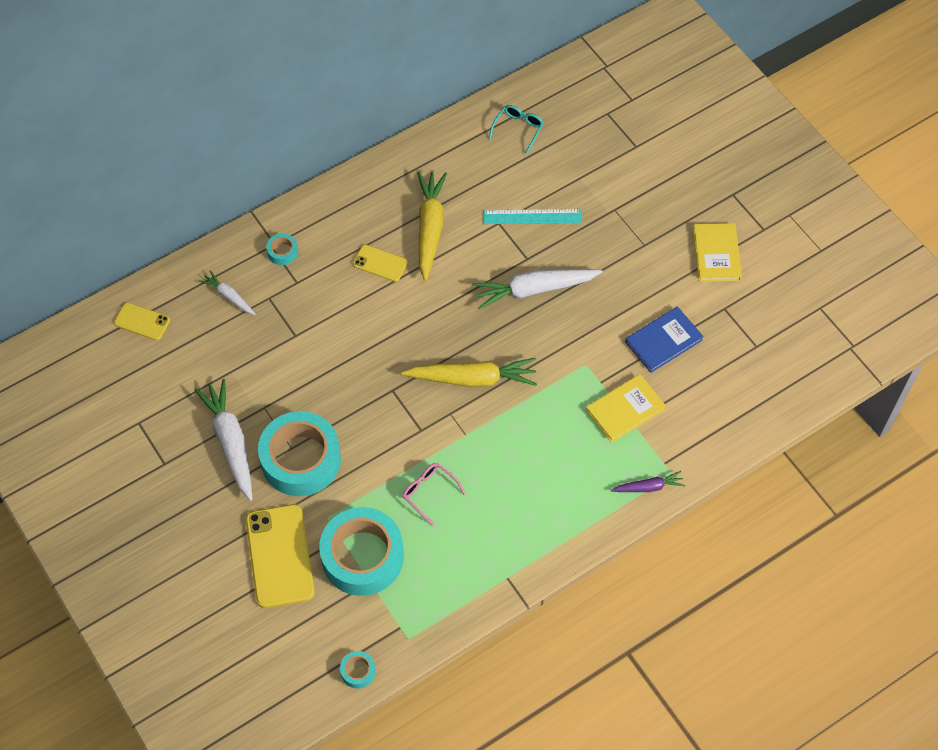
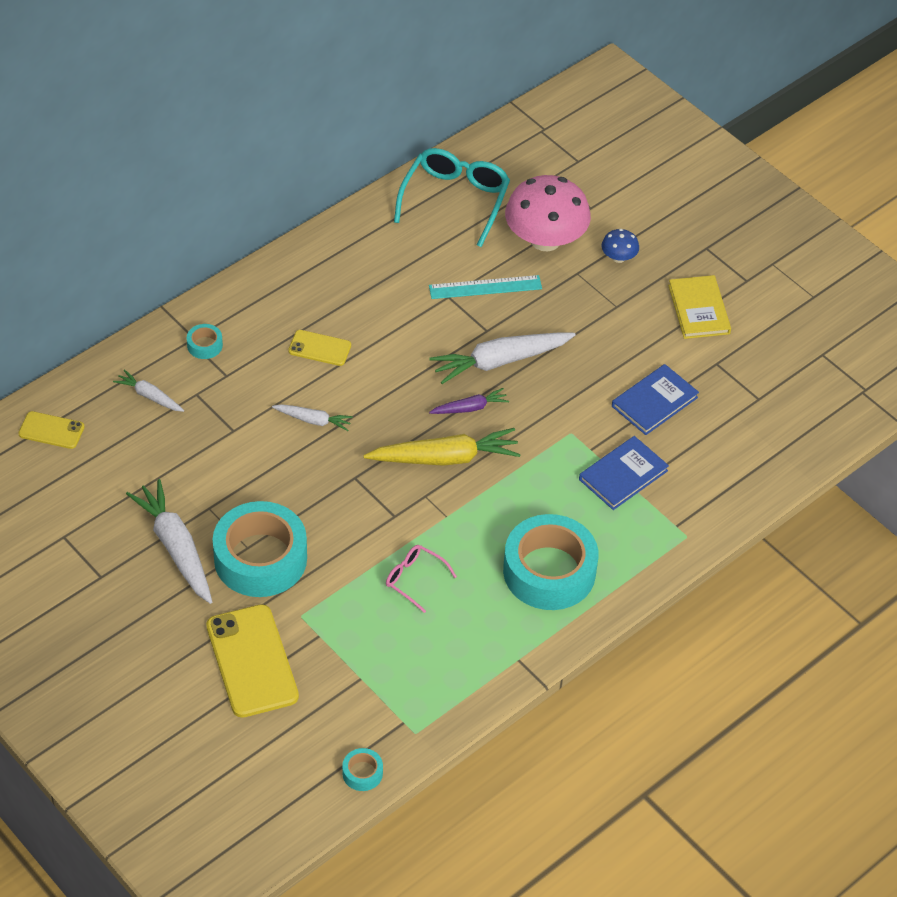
camera: 10 degrees left, 10 degrees down
(362, 556) = (348, 653): turquoise tape -> turquoise tape (549, 571)
(365, 332) = (313, 420): none -> white carrot
(430, 228) = (371, 308): yellow carrot -> none
(518, 129) = (455, 200): turquoise glasses -> turquoise glasses, size x1.90
(591, 174) = (545, 239): none -> pink mushroom
(625, 410) = (623, 475): yellow book -> blue book
(648, 487) = (663, 552): purple carrot -> purple carrot (470, 408)
(653, 197) = (618, 257): none -> blue mushroom

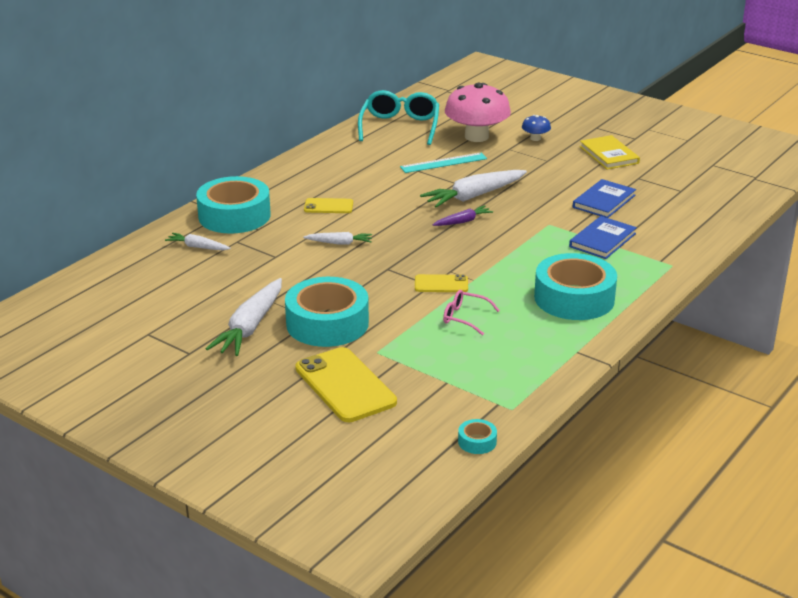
camera: 10 degrees left, 20 degrees down
(51, 430) = (119, 275): yellow phone -> yellow phone (441, 284)
(175, 547) = (250, 327): white carrot -> white carrot turned 120 degrees counterclockwise
(205, 345) = (234, 216): turquoise tape -> turquoise tape, size x2.45
(445, 458) = (456, 249): yellow carrot -> none

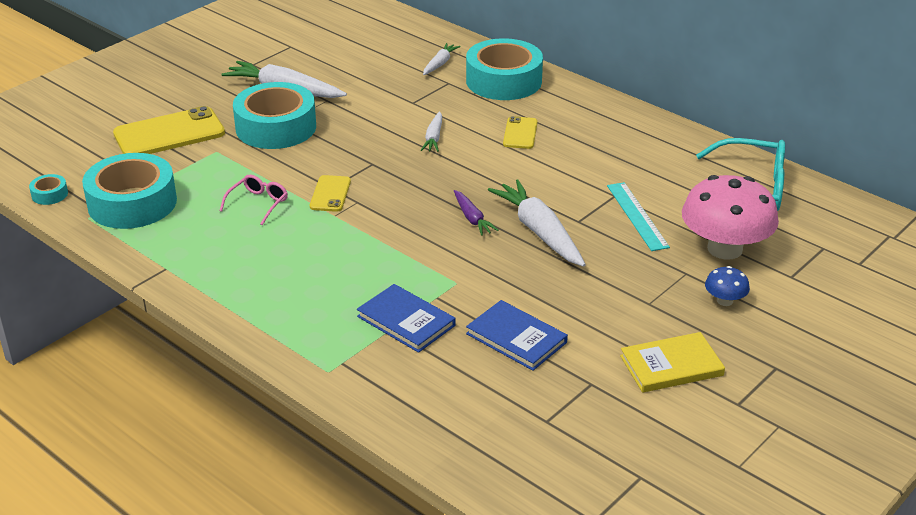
camera: 95 degrees right, 5 degrees up
(574, 298) = (272, 280): turquoise tape -> turquoise tape (132, 203)

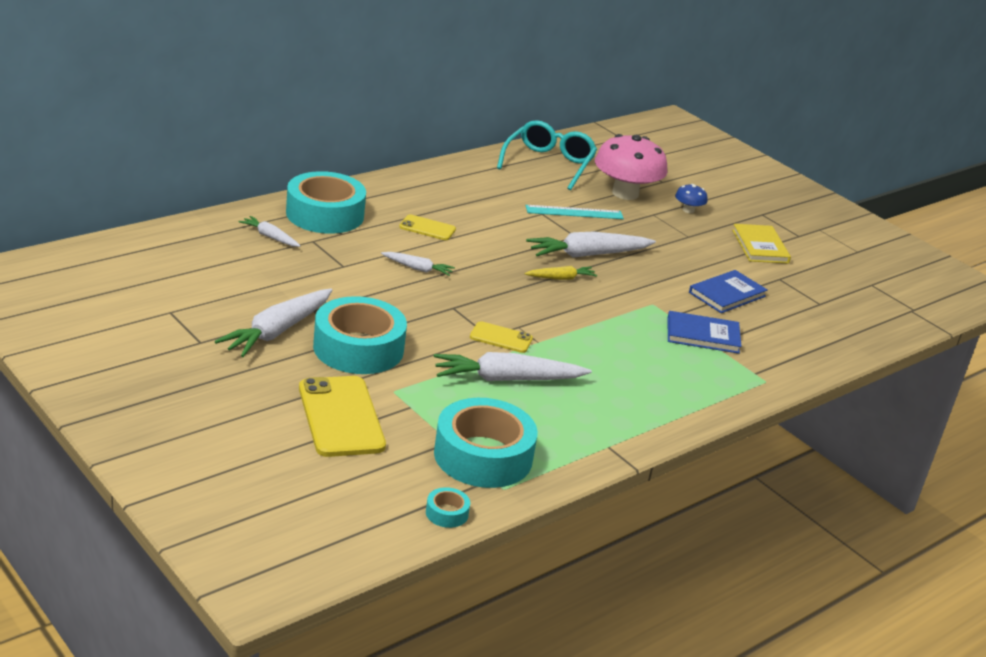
camera: 85 degrees left, 5 degrees down
(258, 203) = (506, 379): pink glasses -> white carrot
(406, 321) = (702, 335): blue book -> blue book turned 45 degrees clockwise
(472, 218) = (561, 278): purple carrot -> yellow carrot

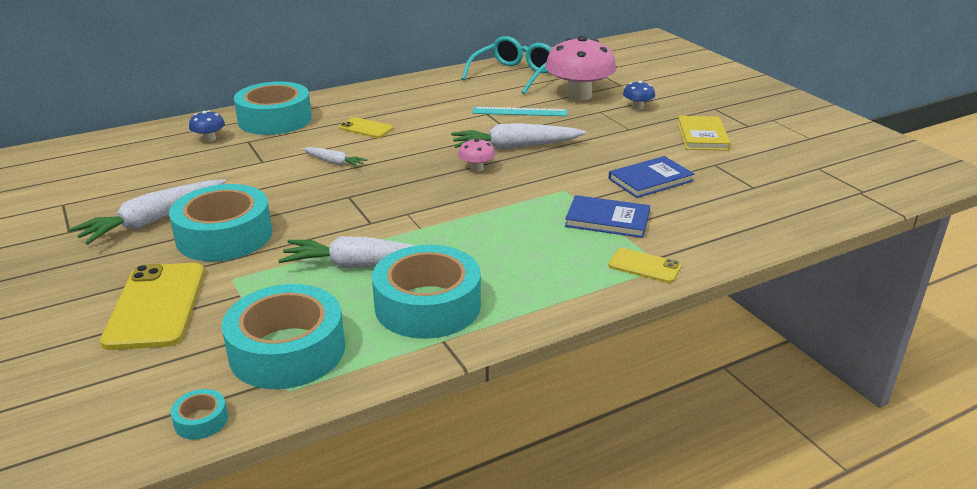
camera: 15 degrees right, 0 degrees up
(269, 237) = (209, 139): white carrot -> blue mushroom
(501, 338) = (382, 224): yellow phone -> yellow phone (644, 266)
(561, 278) = (476, 168): yellow carrot -> pink mushroom
(581, 416) = (427, 305): none -> turquoise tape

